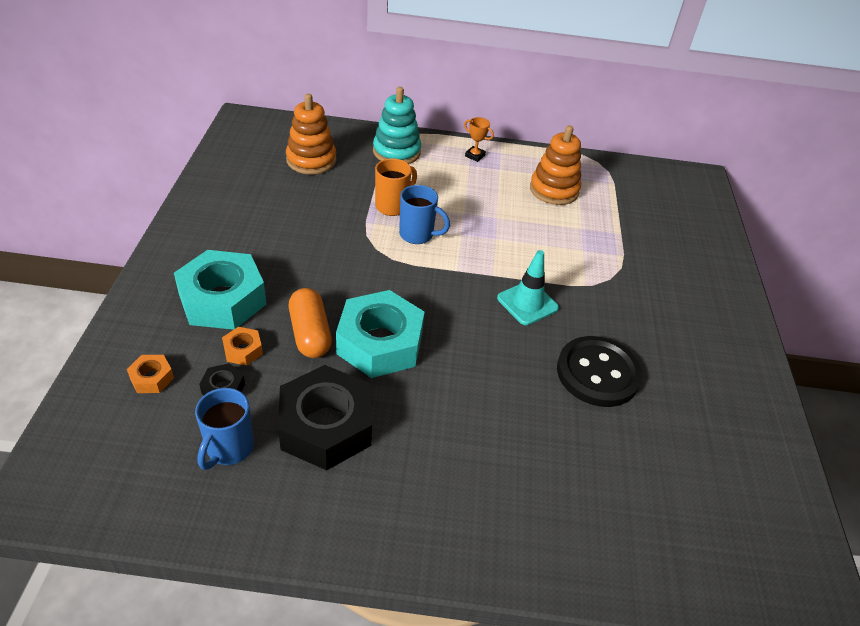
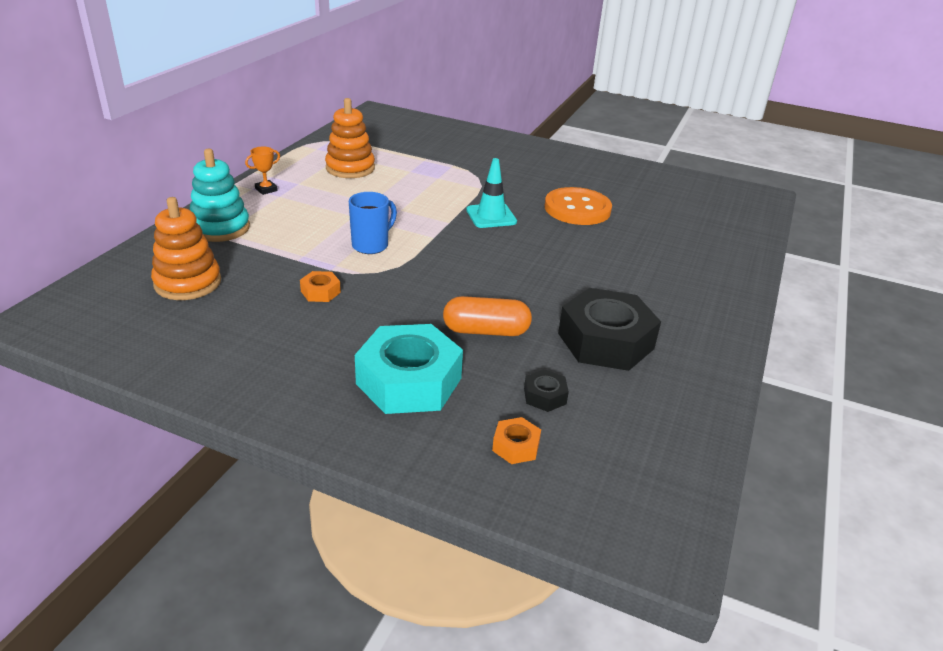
camera: 70 degrees left, 10 degrees down
(229, 449) = (623, 401): blue mug -> none
(243, 350) = (494, 376): orange nut -> orange nut (320, 292)
(380, 343) = (513, 294): turquoise nut -> none
(393, 206) = (315, 249): orange mug -> none
(597, 373) = (577, 209): black button -> orange button

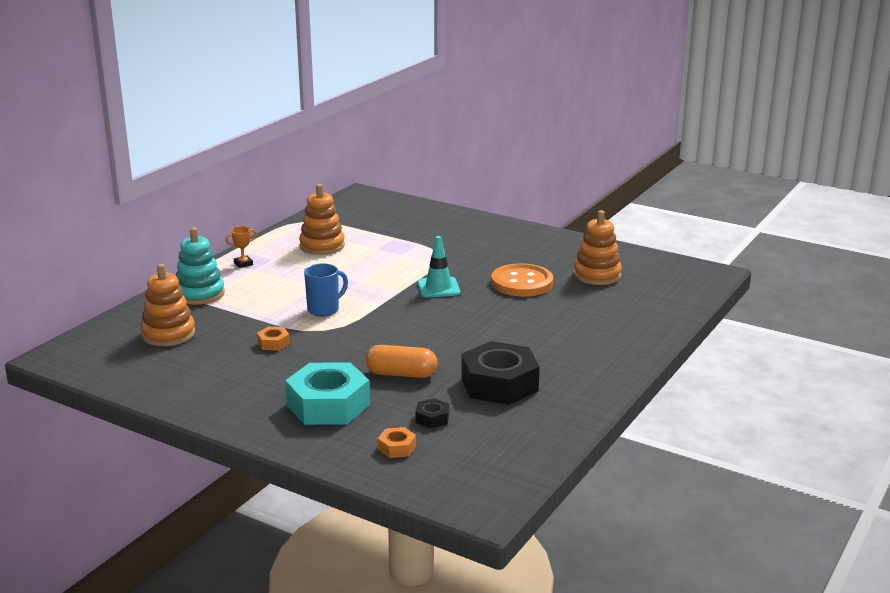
camera: 10 degrees right, 10 degrees down
(650, 199) = (597, 275): none -> orange stacking toy

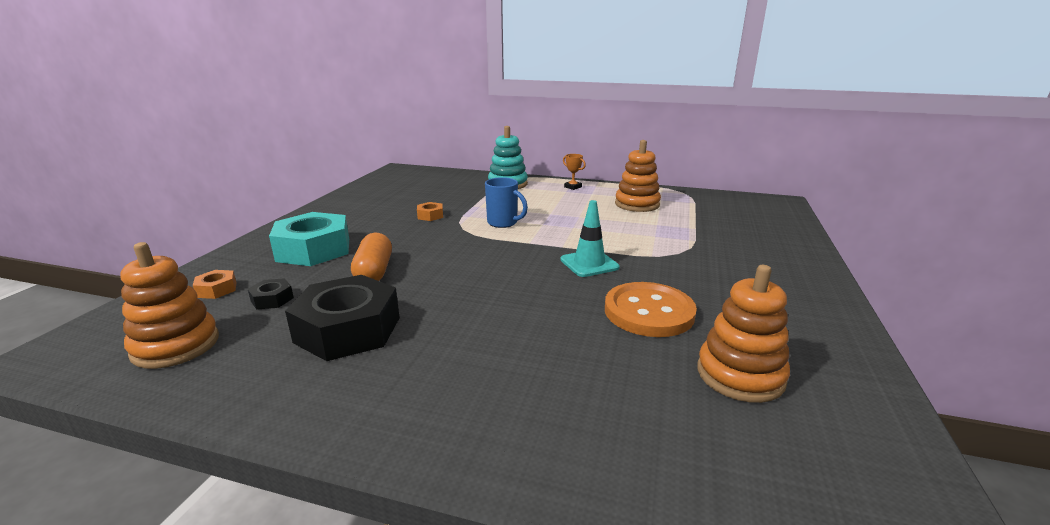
camera: 75 degrees right, 0 degrees up
(168, 334) = (436, 186): orange stacking toy -> orange stacking toy (176, 346)

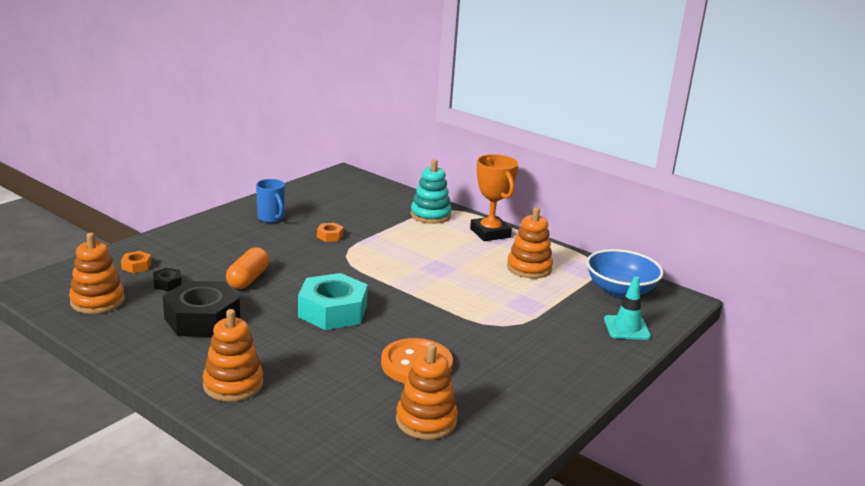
camera: 20 degrees right, 0 degrees up
(314, 250) = (217, 248): turquoise nut -> turquoise nut (332, 311)
(458, 407) = (233, 384): none -> orange stacking toy
(503, 223) = (384, 259): blue mug -> blue mug (271, 218)
(573, 187) = (490, 233): orange trophy -> orange trophy, size x2.30
(589, 263) = (416, 315): turquoise traffic cone -> turquoise traffic cone (626, 328)
(727, 205) = (620, 290): none -> blue bowl

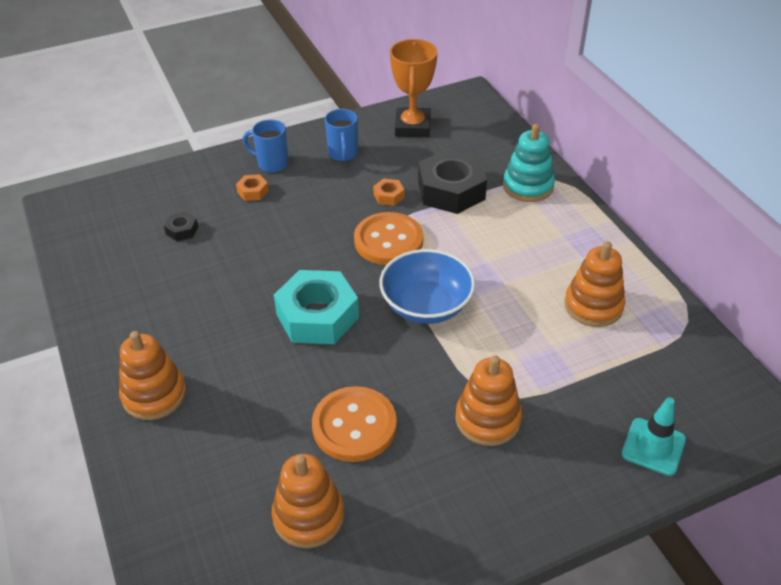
camera: 30 degrees right, 20 degrees up
(97, 301) = (105, 239): orange stacking toy -> orange stacking toy (488, 419)
(136, 266) = (169, 197): orange nut -> orange nut (253, 191)
(202, 319) = (183, 291): black nut -> black nut (451, 190)
(214, 232) = (271, 164): none -> blue mug
(248, 279) = (262, 243): orange capsule -> none
(352, 260) = (388, 241): none -> orange button
(490, 233) = (583, 233): orange trophy -> orange trophy (412, 127)
(620, 290) = (691, 377): blue bowl -> blue bowl (426, 305)

